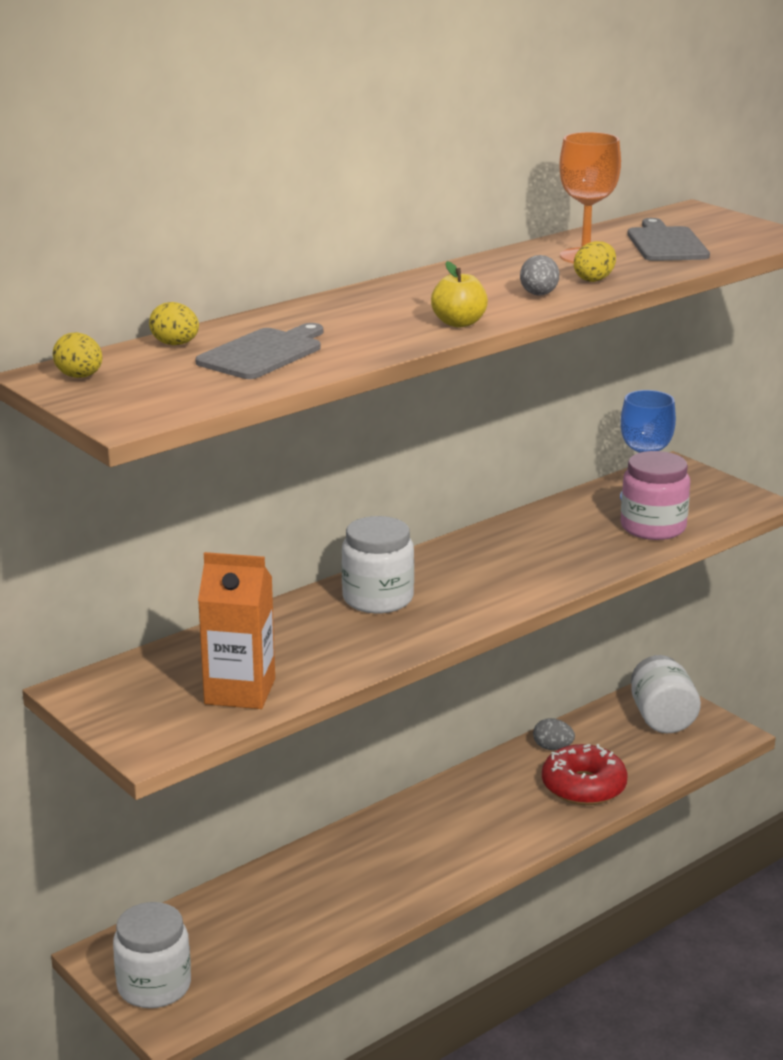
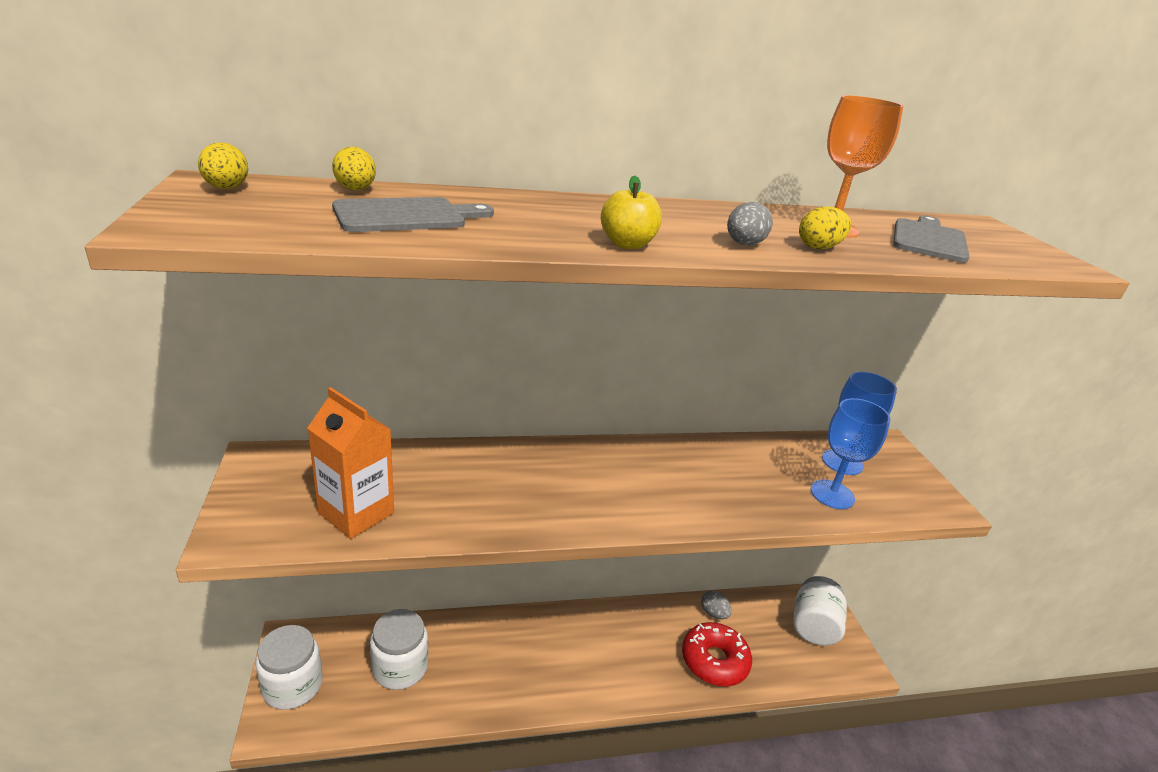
camera: 25 degrees right, 5 degrees up
(378, 598) = (548, 470): white jar -> white jar (400, 667)
(653, 527) = (832, 494): pink jar -> blue goblet

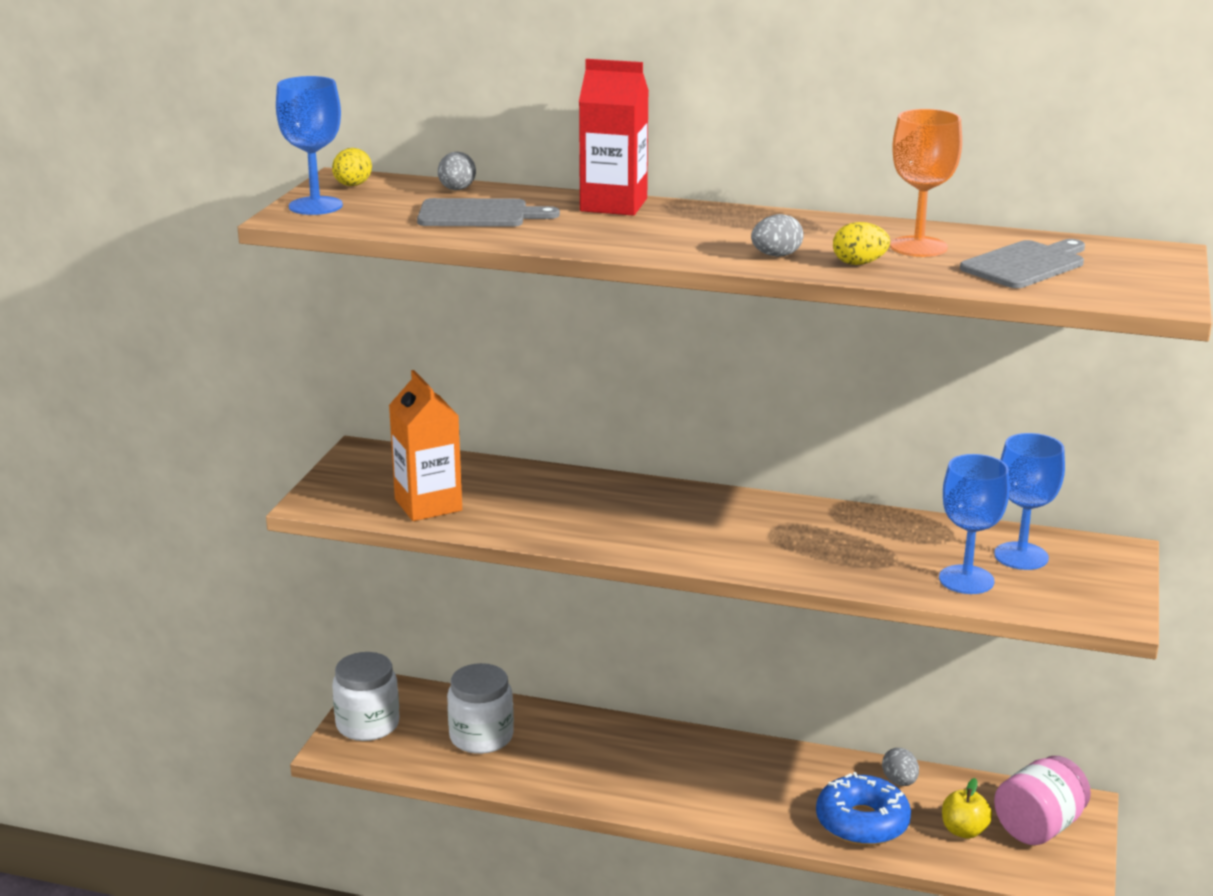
camera: 30 degrees right, 5 degrees down
(192, 213) = (315, 206): none -> blue goblet
(355, 190) = (457, 190): yellow egg -> grey egg
(532, 200) = (613, 205): none -> red carton
(627, 244) = (652, 249): yellow apple -> yellow apple (964, 831)
(714, 661) = (862, 823): red donut -> blue donut
(813, 626) = (1038, 827): white jar -> pink jar

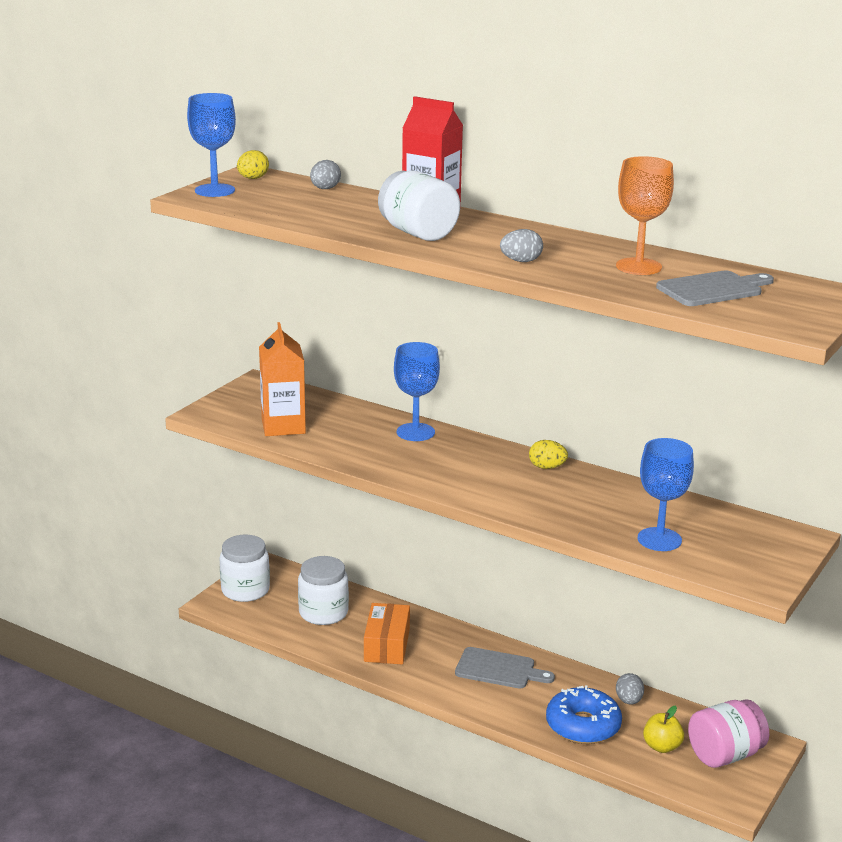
camera: 15 degrees right, 0 degrees up
(479, 214) = (325, 208): grey cutting board -> grey cutting board (499, 669)
(580, 764) = (387, 645): none -> orange box
(621, 234) = (418, 233): none -> white jar
(859, 263) = (580, 274): yellow egg -> yellow egg (547, 467)
(1021, 556) = (716, 528): blue goblet -> blue goblet (415, 432)

